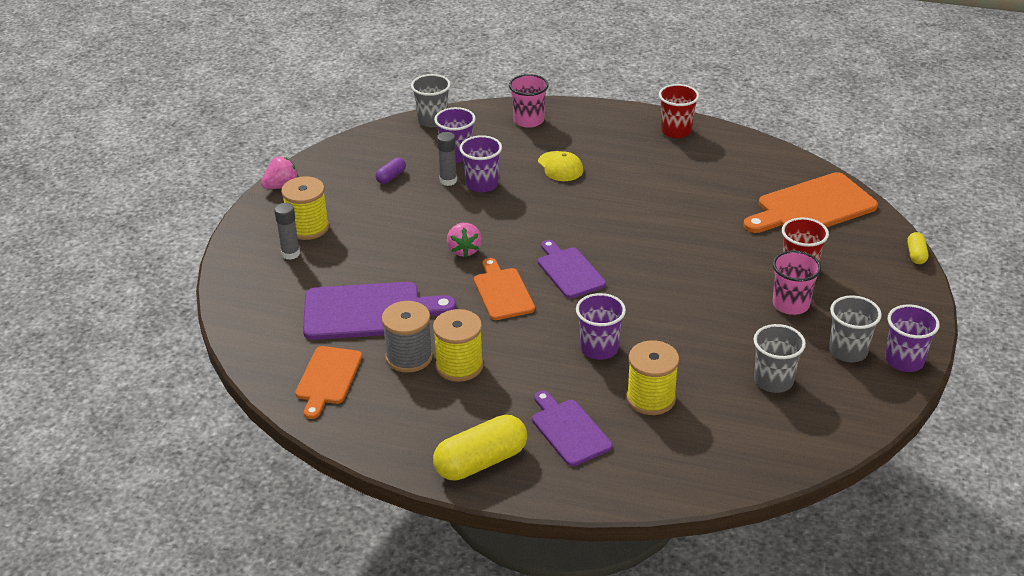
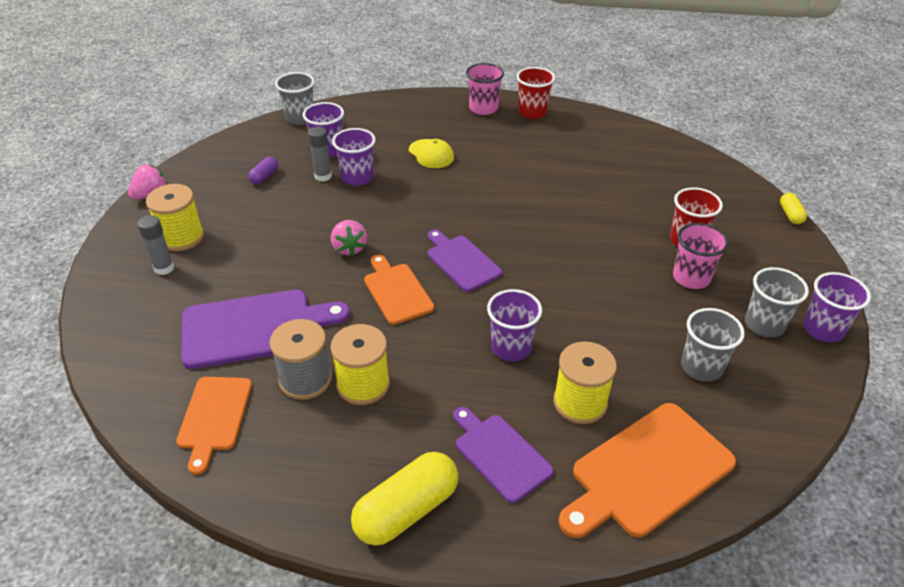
camera: 10 degrees left, 5 degrees up
(528, 120) = (392, 112): pink cup -> pink cup (483, 108)
(812, 207) = (678, 175): orange cutting board -> orange cutting board (647, 472)

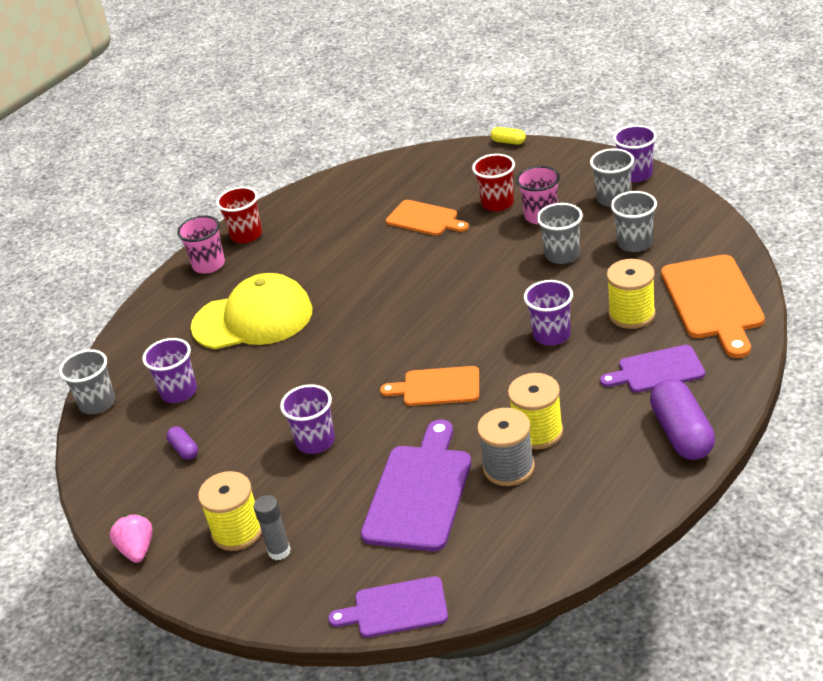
camera: 55 degrees left, 5 degrees down
(214, 417) = (517, 536): orange cutting board -> orange cutting board (425, 219)
(323, 176) = (222, 404): grey glue stick -> none
(349, 248) = (353, 406): pink strawberry -> none
(357, 177) = (246, 379): purple cup -> purple cup (315, 441)
(407, 510) = (682, 433): yellow capsule -> purple capsule
(431, 154) = (253, 319): yellow cap -> yellow cap, size x2.10
(461, 261) = (427, 337): purple cutting board -> purple cutting board (396, 608)
(640, 314) = (562, 255): none -> grey cup

